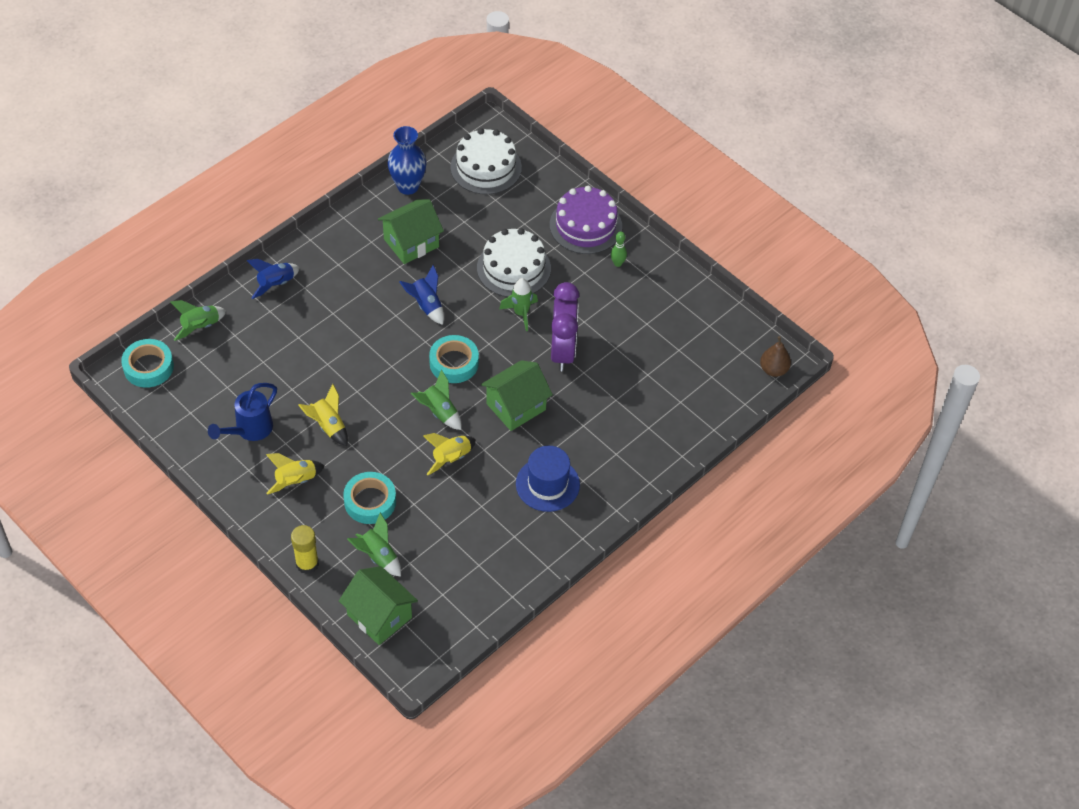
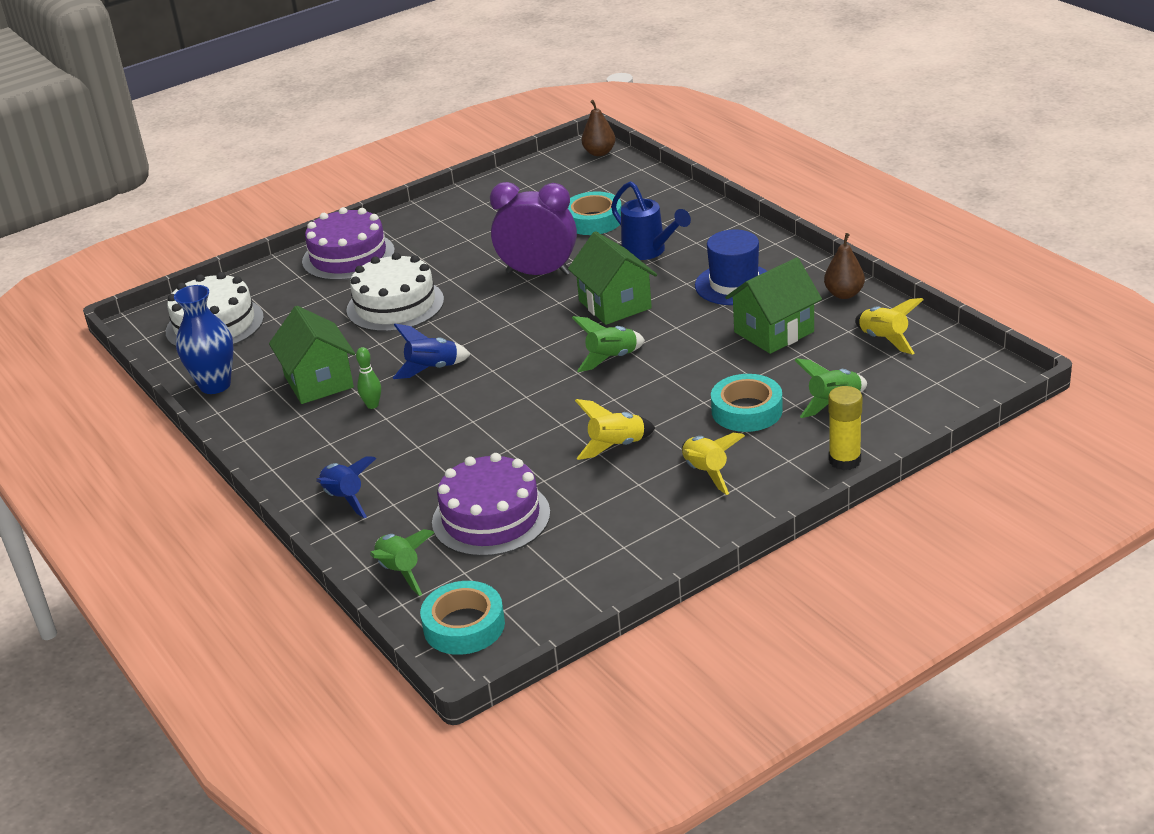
camera: 75 degrees left, 20 degrees down
(250, 430) = (609, 517): blue watering can -> blue watering can (648, 251)
(252, 365) = (491, 517): none -> purple cake
(379, 616) = (925, 401): green house -> green house (774, 332)
(451, 458) = (686, 350): yellow rocket -> yellow rocket (884, 340)
(454, 363) = (535, 348): turquoise tape -> turquoise tape (593, 220)
(521, 313) = (470, 300): green rocket -> none
(533, 561) = (844, 294): none -> brown pear
(617, 263) = (416, 237): green bowling pin -> green bowling pin (372, 405)

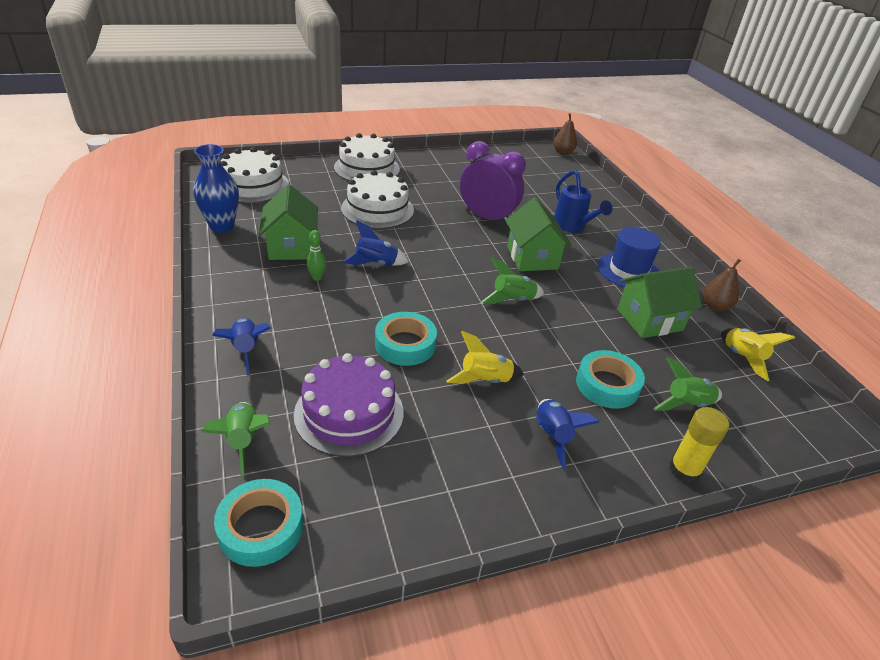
camera: 10 degrees right, 5 degrees up
(348, 256) = (367, 168): purple cake -> white cake
(593, 220) = (541, 193): turquoise tape -> turquoise tape (405, 344)
(706, 473) = (552, 436): yellow rocket -> blue rocket

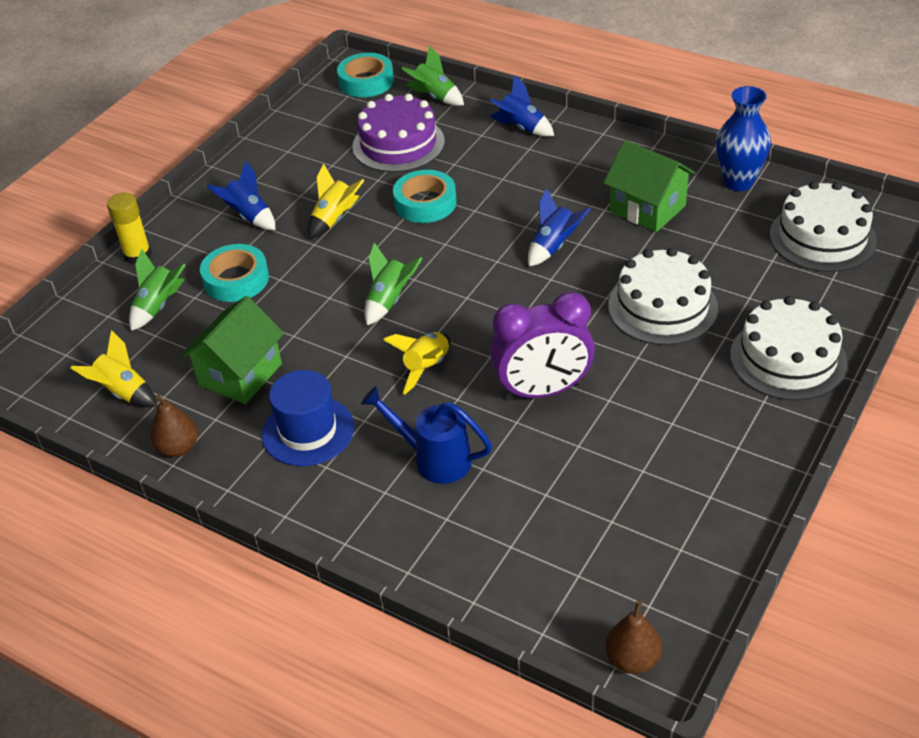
camera: 145 degrees right, 5 degrees up
(317, 278) = (575, 201): green bowling pin -> none
(532, 258) = (426, 368): green house -> yellow rocket

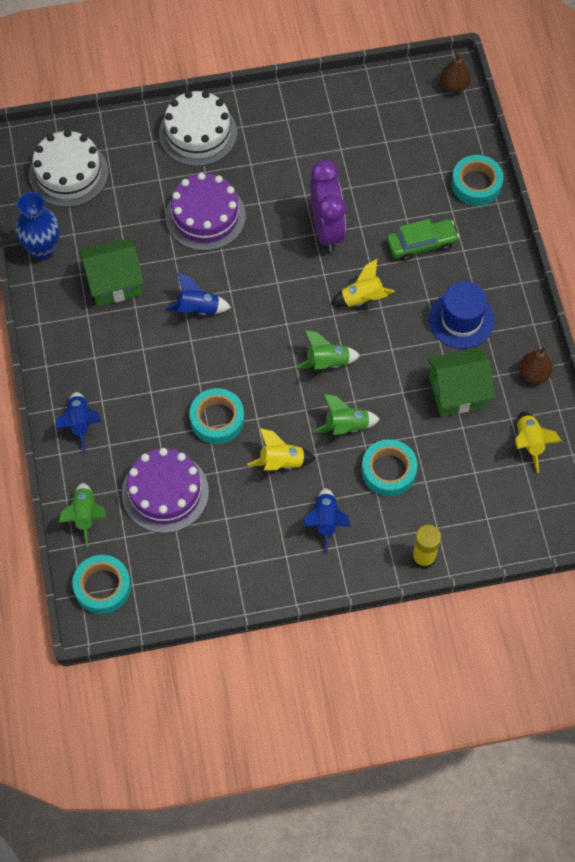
camera: 135 degrees left, 20 degrees up
(158, 306) = (452, 494): green rocket -> green rocket (346, 426)
(434, 459) = (421, 244): blue watering can -> green car
(455, 569) = (476, 184): none -> turquoise tape
(543, 390) = (326, 229): purple clock -> purple clock turned 45 degrees clockwise
(647, 208) = (114, 282): green house -> green house turned 75 degrees clockwise
(662, 307) = (205, 216): white cake -> purple cake

